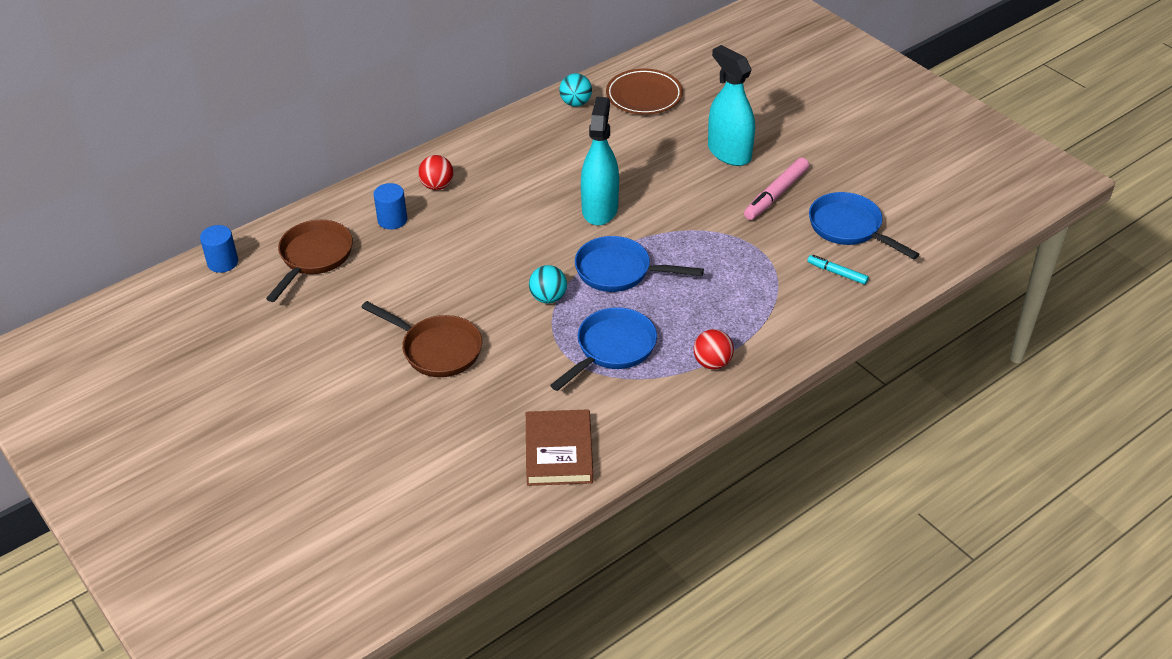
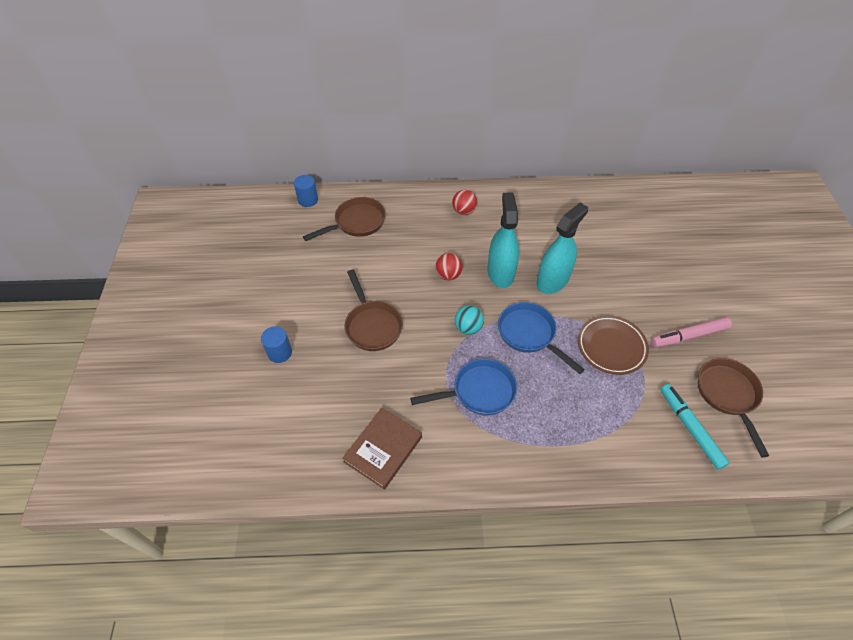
camera: 35 degrees right, 10 degrees up
(392, 220) = (419, 221): blue cylinder -> blue cylinder (279, 352)
(575, 103) = (596, 195): turquoise ball -> none
(644, 96) = (647, 212): brown plate -> brown plate (611, 347)
(712, 363) = (539, 446): red ball -> red ball (448, 275)
(729, 153) = (677, 284): turquoise spray bottle -> turquoise spray bottle (500, 273)
(837, 273) = (690, 428): turquoise marker -> turquoise marker, size x1.71
(849, 228) = (728, 395): blue pan -> brown pan

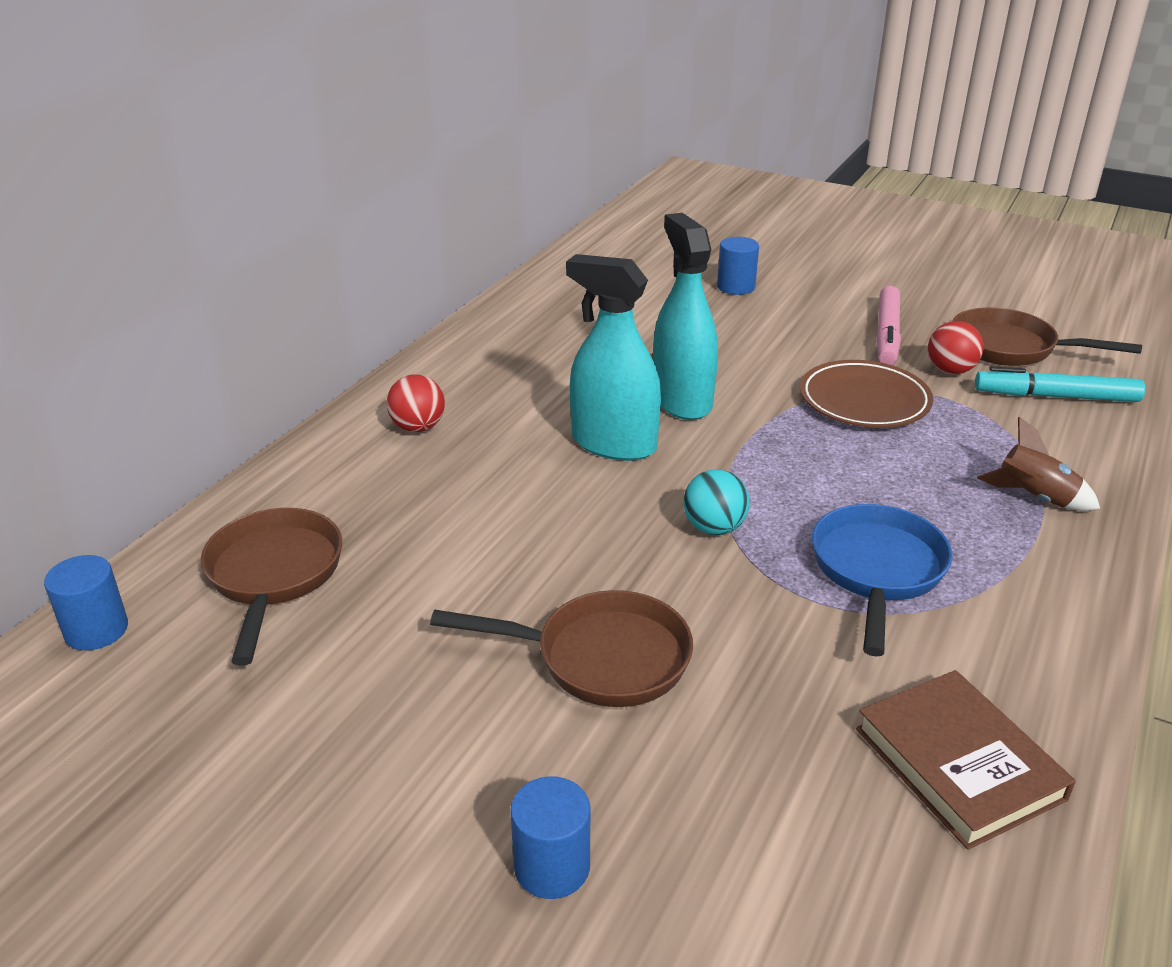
camera: 60 degrees left, 20 degrees down
(448, 275) = (560, 504): red ball -> red ball (950, 371)
(529, 334) = (782, 466): blue pan -> none
(580, 438) = (1034, 498): none -> brown rocket
(679, 258) = (736, 287): none -> blue cylinder

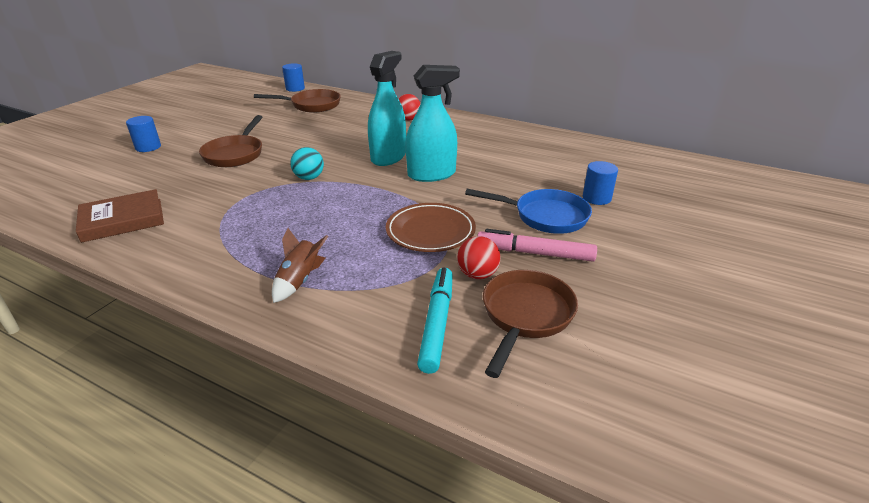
camera: 90 degrees right, 0 degrees up
(877, 571) = (256, 216): blue pan -> blue pan (545, 216)

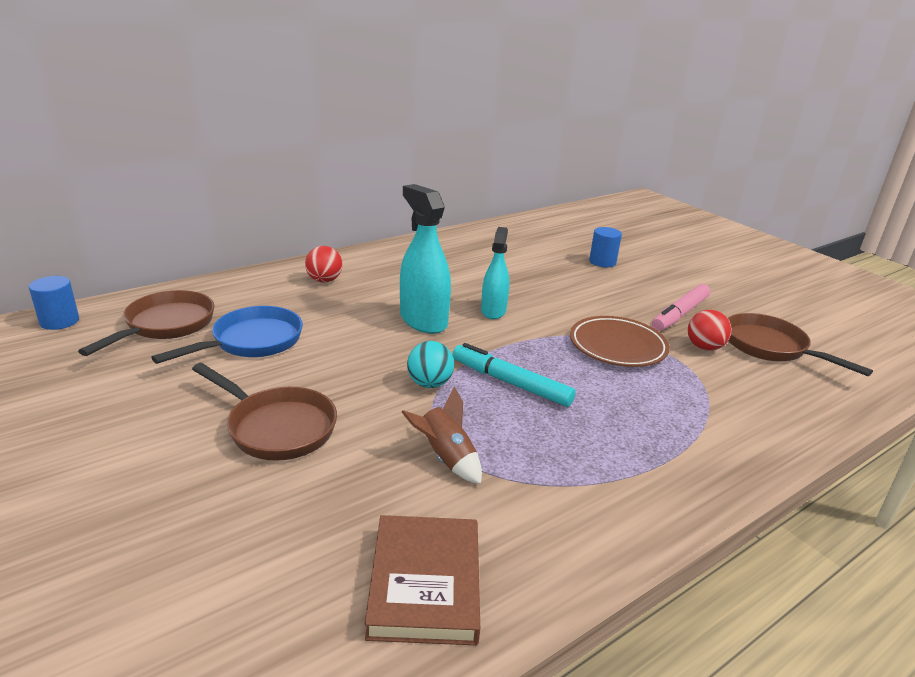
camera: 65 degrees left, 5 degrees down
(148, 147) = (112, 524): blue cylinder -> none
(300, 281) = (681, 443): brown rocket -> brown rocket (446, 458)
(431, 174) = (493, 311): turquoise spray bottle -> turquoise spray bottle, size x0.65
(436, 323) = (773, 387): turquoise marker -> turquoise marker (510, 383)
(545, 216) = (621, 290): blue pan -> blue pan (252, 342)

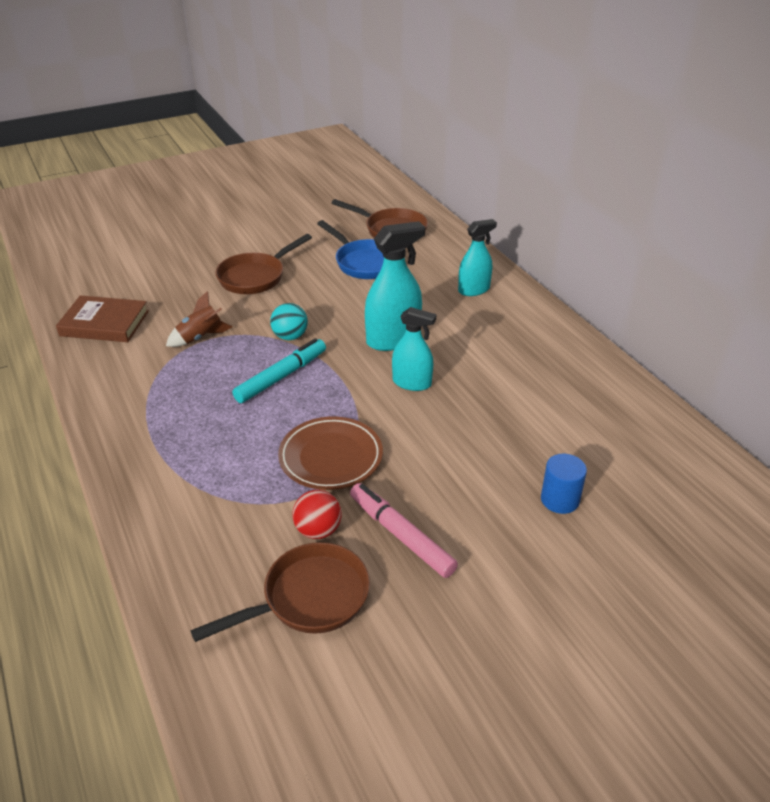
camera: 100 degrees right, 10 degrees up
(59, 321) = (399, 197): blue cylinder -> none
(324, 280) = (474, 290): red ball -> turquoise spray bottle

